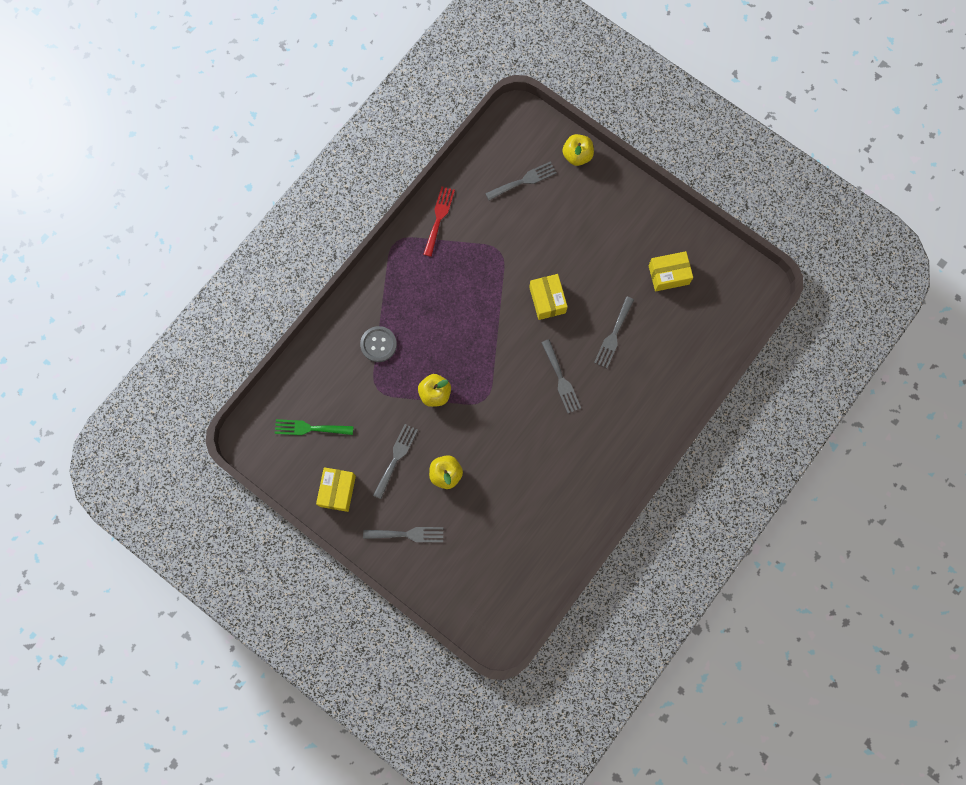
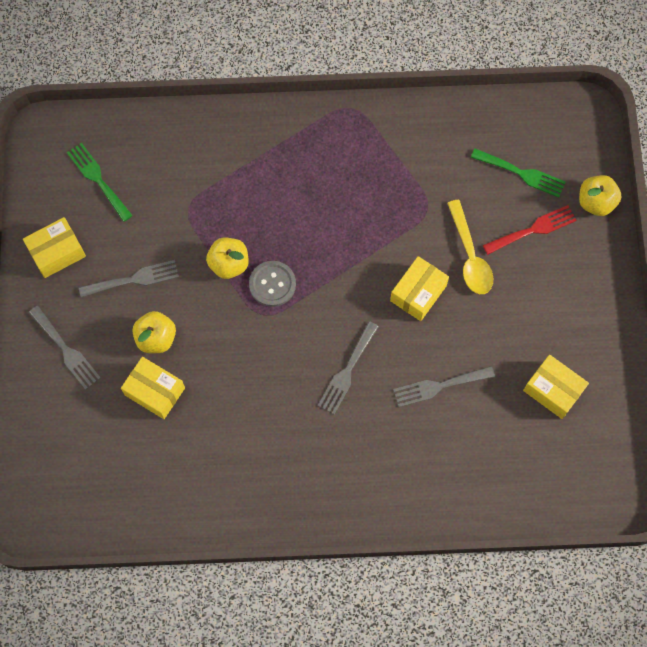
camera: 50 degrees right, 5 degrees down
(378, 344) = (233, 174): grey button -> grey button (272, 284)
(439, 218) = (410, 127): red fork -> red fork (533, 229)
(479, 501) = (155, 391): none -> yellow box
(524, 180) = (522, 173): grey fork -> green fork
(549, 252) = (470, 255): none -> yellow spoon

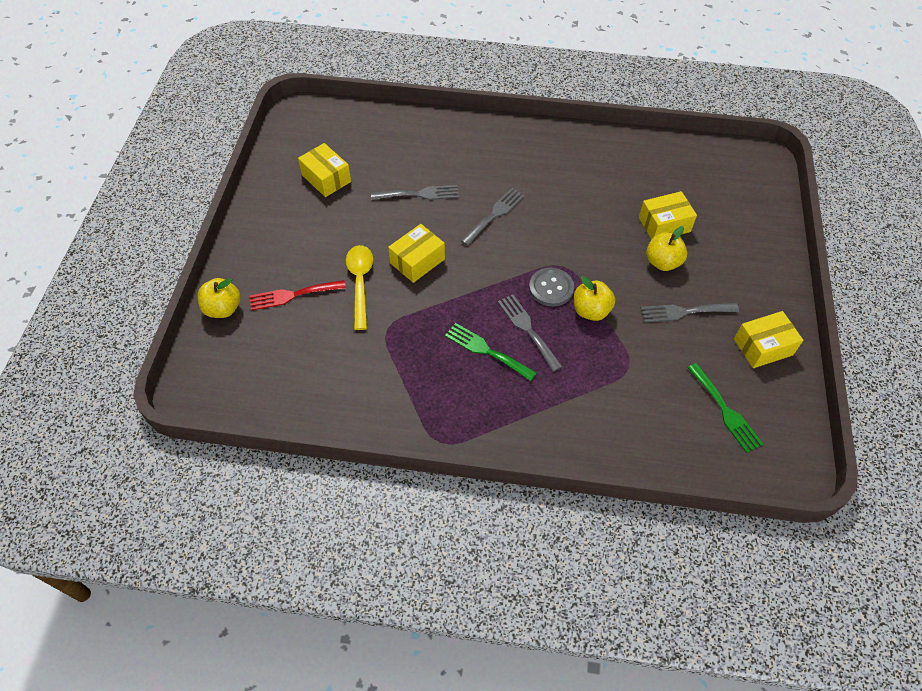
camera: 170 degrees left, 15 degrees down
(66, 350) = (745, 265): grey fork -> grey fork (527, 329)
(155, 391) = (664, 224): yellow box -> yellow box turned 60 degrees counterclockwise
(522, 173) = (283, 345): green fork -> green fork (486, 350)

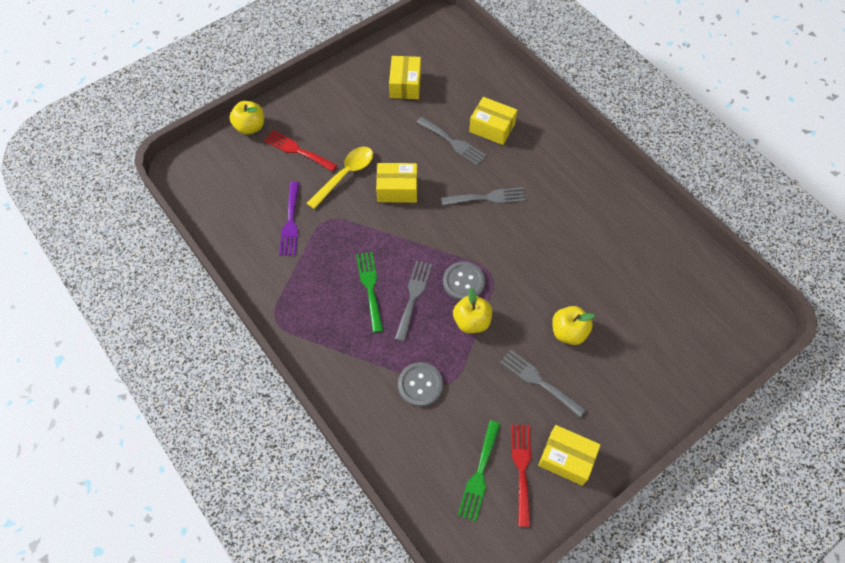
camera: 45 degrees right, 5 degrees up
(358, 356) = (290, 222): none -> purple fork
(611, 387) = (420, 385): none -> grey button
(664, 224) = (606, 305): yellow box -> yellow box (492, 128)
(745, 380) = (522, 468): none -> red fork

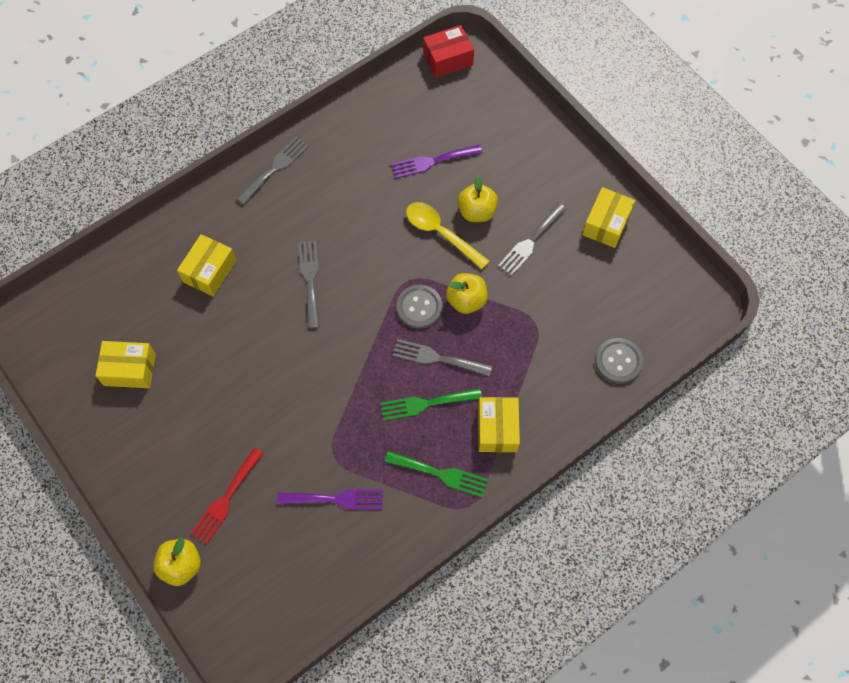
camera: 90 degrees left, 5 degrees up
(345, 175) = (269, 438): yellow spoon -> yellow spoon (441, 233)
(397, 189) = (293, 377): yellow box -> yellow box (497, 429)
(420, 385) = (539, 351): grey button -> grey button (618, 361)
(453, 142) = (228, 314): grey fork -> grey fork (275, 168)
(479, 474) = (627, 298): green fork -> green fork (441, 474)
(522, 468) = (618, 262): red fork -> none
(621, 293) = (432, 161): none -> purple fork
(748, 308) = (448, 59): none -> red box

